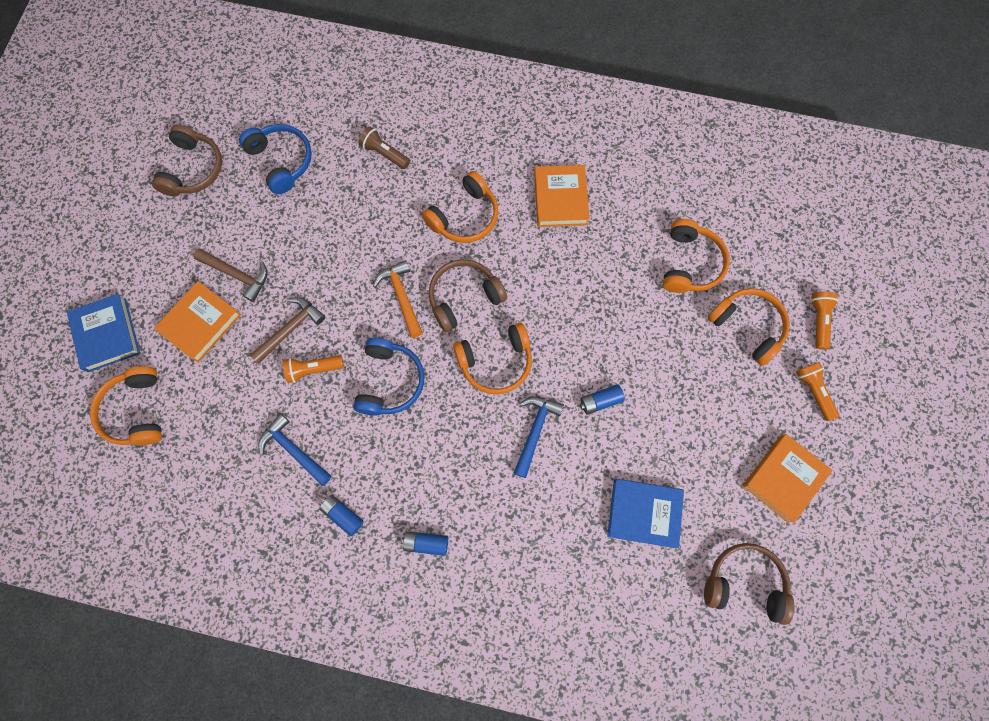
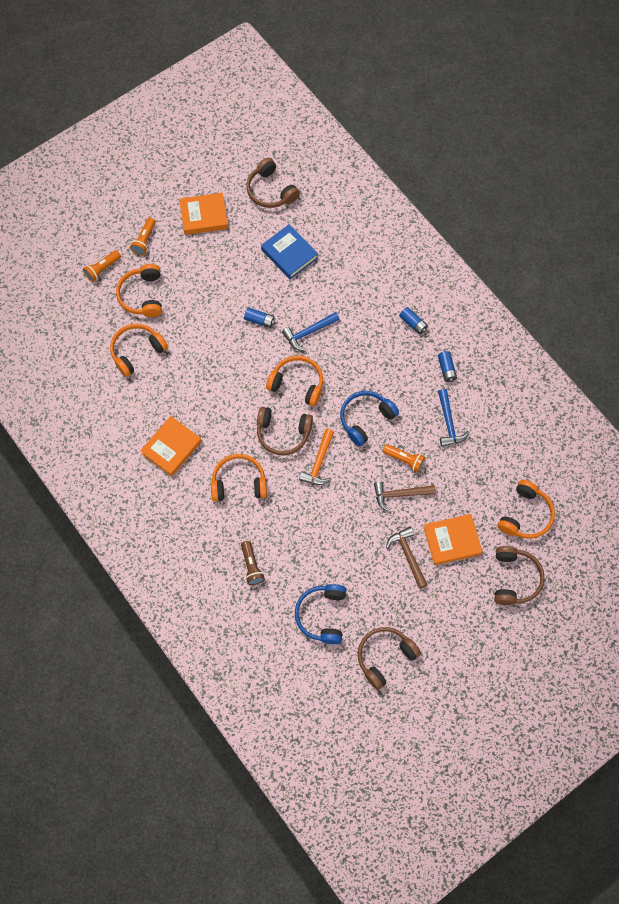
camera: 140 degrees left, 5 degrees down
(107, 334) = (514, 578): blue book -> brown headphones

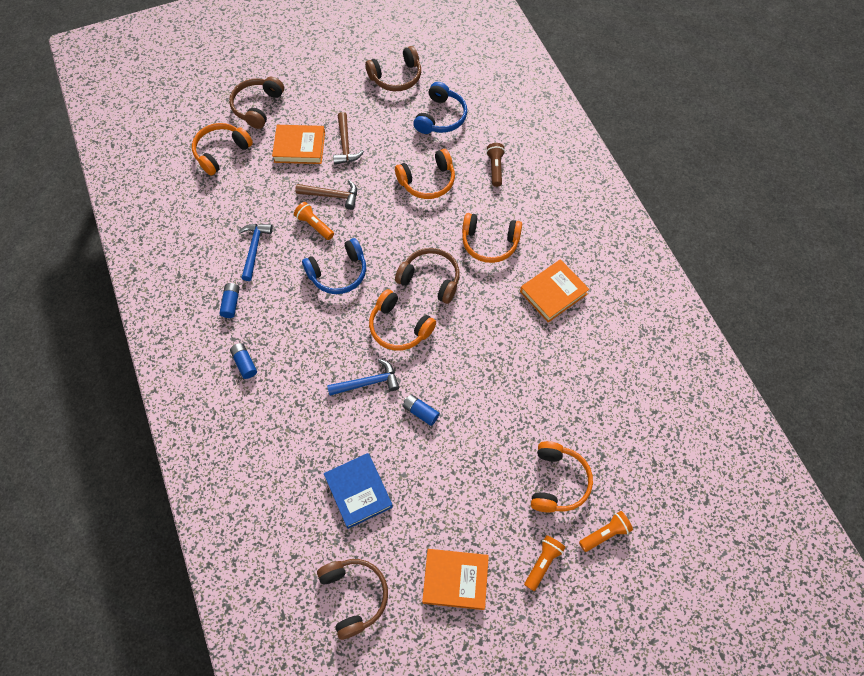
camera: 165 degrees left, 5 degrees down
(137, 351) = (575, 410): orange headphones -> orange headphones (427, 181)
(319, 463) = (402, 242): orange hammer -> none

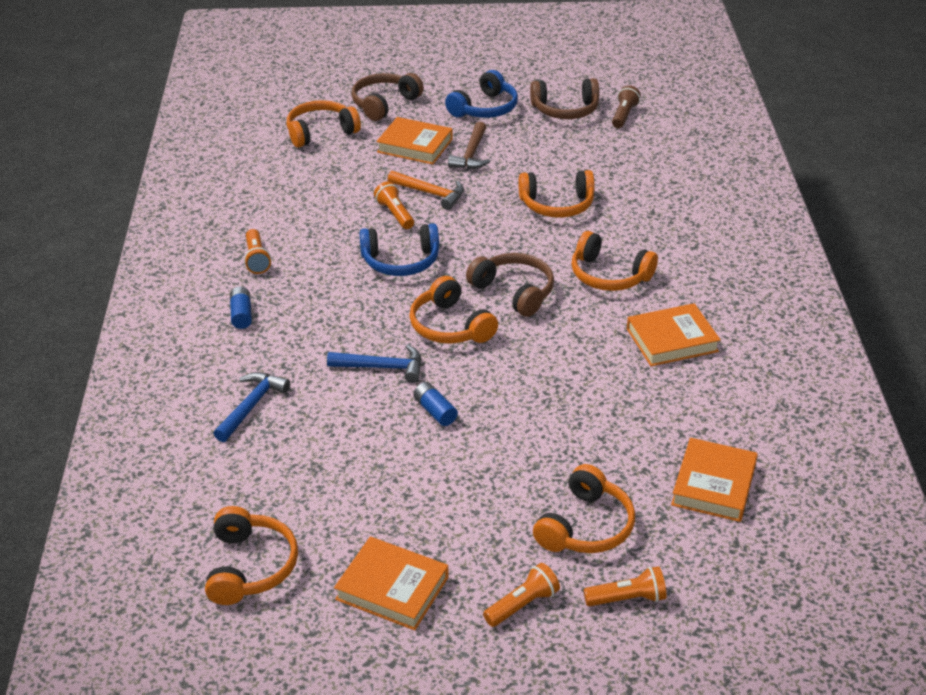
camera: 20 degrees right, 25 degrees down
(231, 303) = (256, 259): blue battery -> orange flashlight
(254, 249) = (311, 219): blue hammer -> blue hammer (251, 406)
(332, 195) = (431, 193): brown hammer -> orange hammer
(354, 596) = (250, 566): brown headphones -> orange headphones
(358, 492) = (313, 466): blue book -> none
(441, 117) = (603, 153): blue headphones -> blue headphones (485, 108)
(495, 168) = (651, 211): brown flashlight -> brown flashlight (624, 115)
(624, 417) = (713, 485): none -> orange book

